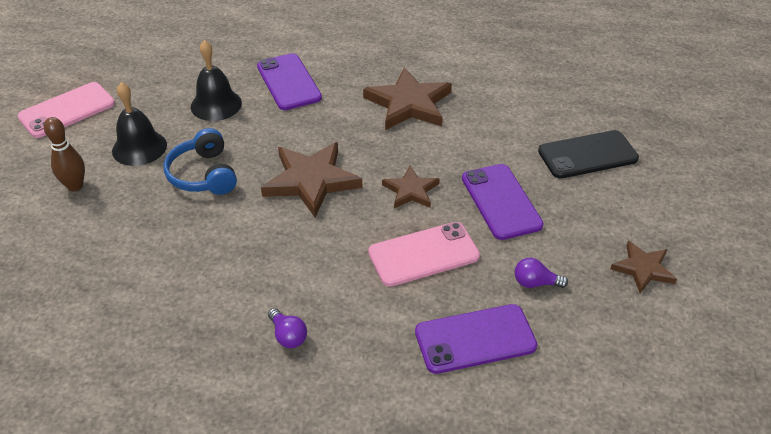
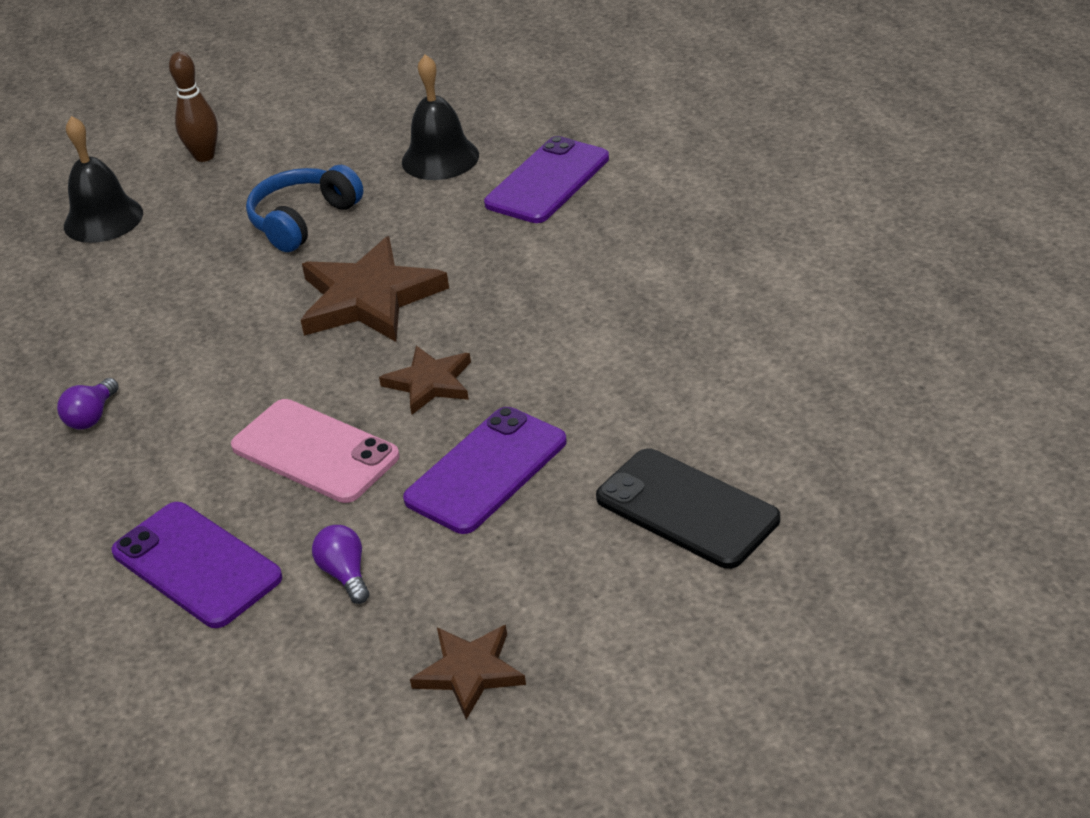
camera: 60 degrees right, 5 degrees down
(67, 110) = (321, 79): pink phone -> none
(139, 147) = (306, 156): black bell -> black bell (103, 219)
(409, 104) = (616, 293): brown star -> none

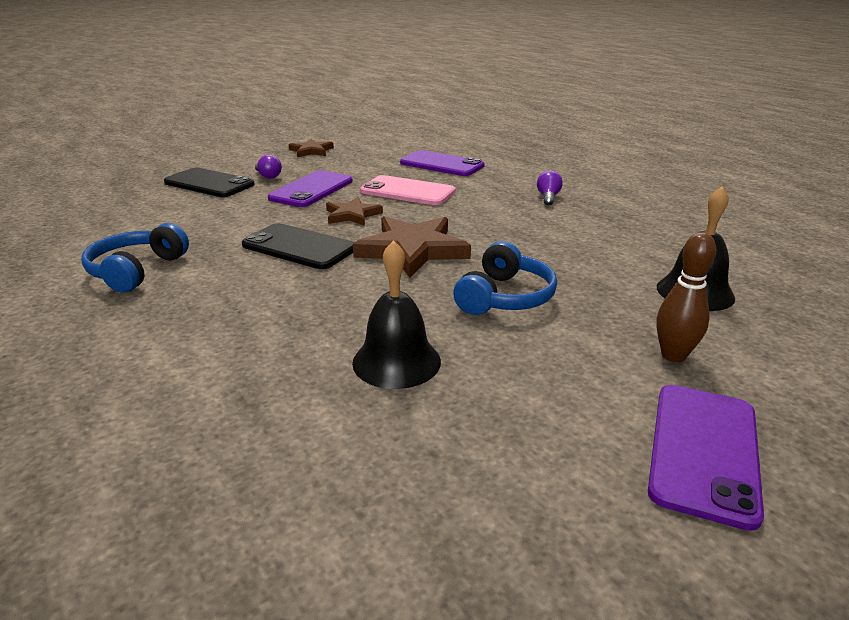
camera: 165 degrees right, 10 degrees down
(345, 574) = (372, 165): purple light bulb -> purple light bulb (268, 176)
(517, 310) = (299, 247): none -> black phone
(547, 181) = (273, 340): purple phone -> purple phone (704, 451)
(721, 276) = (137, 270): none -> blue headphones

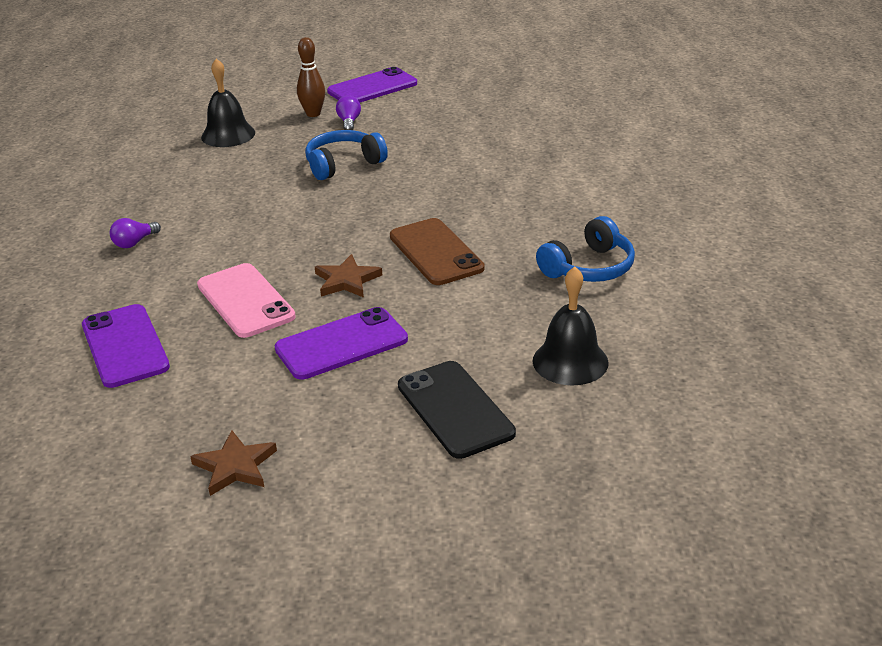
camera: 145 degrees left, 5 degrees up
(268, 176) = (365, 401): purple light bulb -> purple light bulb (349, 122)
(299, 247) = (436, 252): black phone -> brown phone
(396, 361) = (455, 149): black bell -> black bell (570, 361)
(412, 250) = (348, 220): brown star -> none

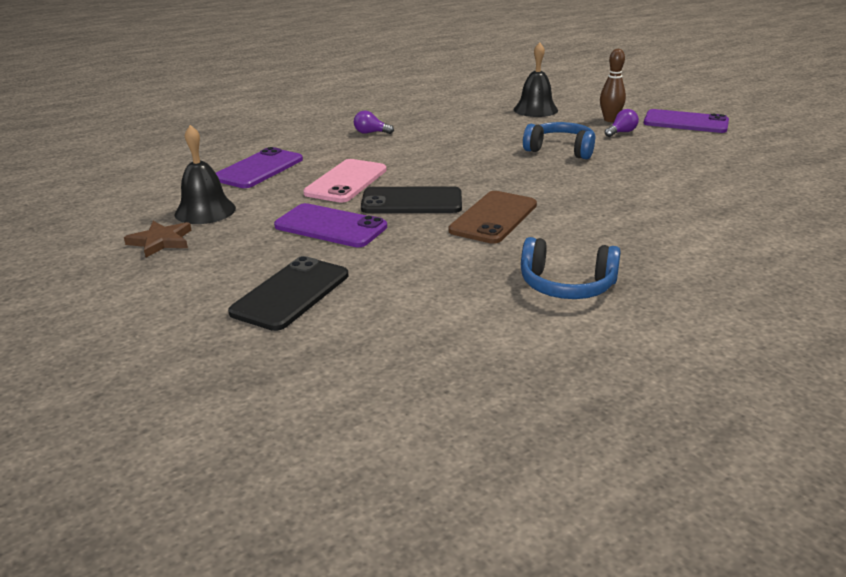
camera: 55 degrees right, 5 degrees down
(346, 280) = (412, 201): brown star -> black phone
(570, 361) = (409, 322): black bell -> black bell (205, 211)

